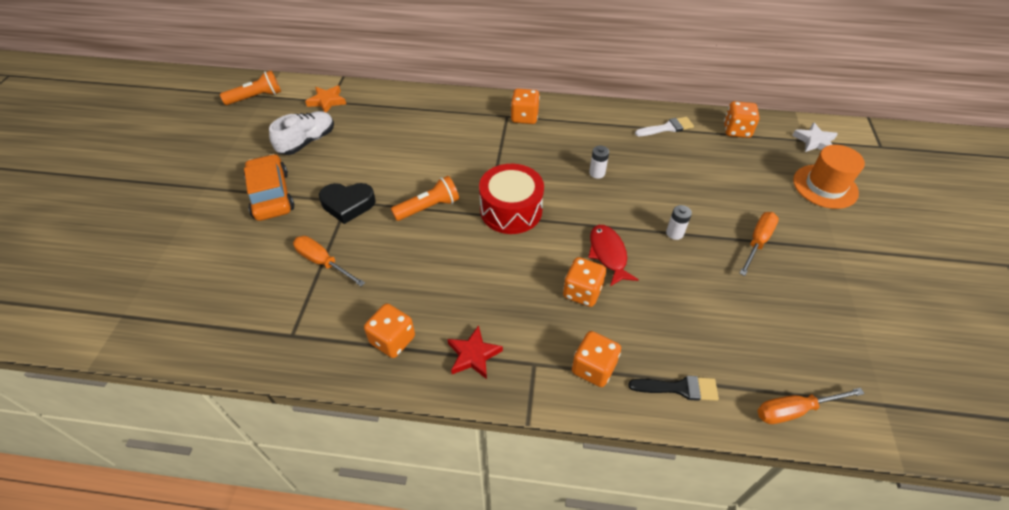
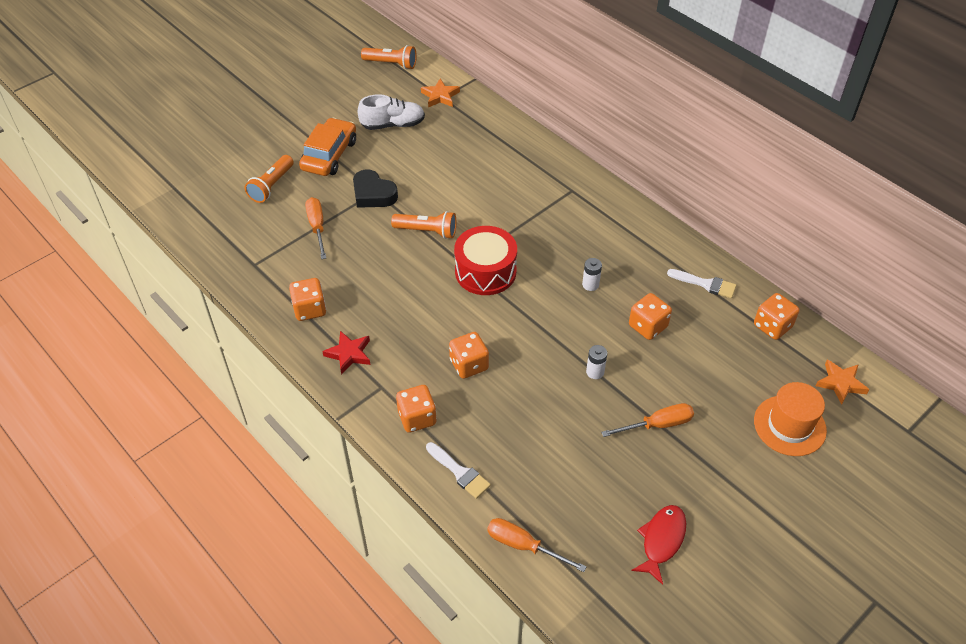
camera: 40 degrees right, 0 degrees up
(237, 252) = (271, 186): none -> orange flashlight
(524, 117) = (586, 200): orange dice -> orange dice (648, 326)
(608, 254) = (521, 352): red fish -> red fish (661, 540)
(679, 388) = (460, 472): black brush -> white brush
(814, 141) = (840, 383): white star -> orange star

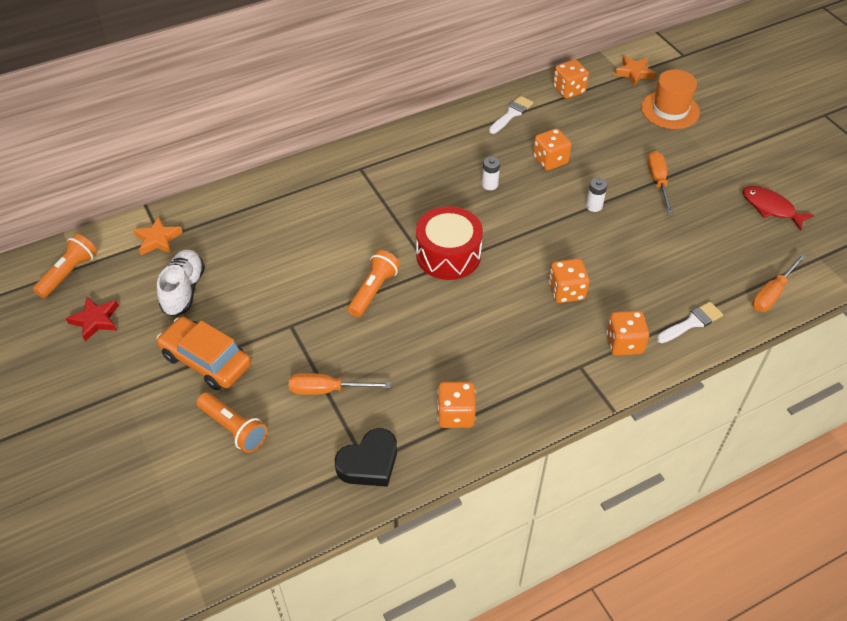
camera: 75 degrees left, 0 degrees up
(349, 354) = (530, 387): red star -> red star (95, 320)
(373, 194) = (294, 328): black heart -> black heart (369, 463)

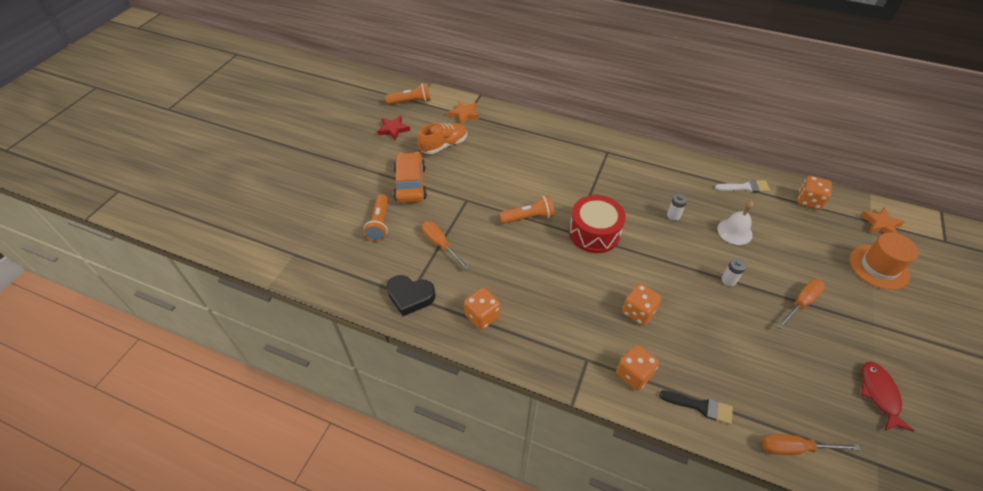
camera: 50 degrees right, 0 degrees up
(184, 290) = (444, 145): white shoe -> orange shoe
(550, 160) = (734, 231): orange dice -> white bell
(692, 322) = (700, 407): white brush -> black brush

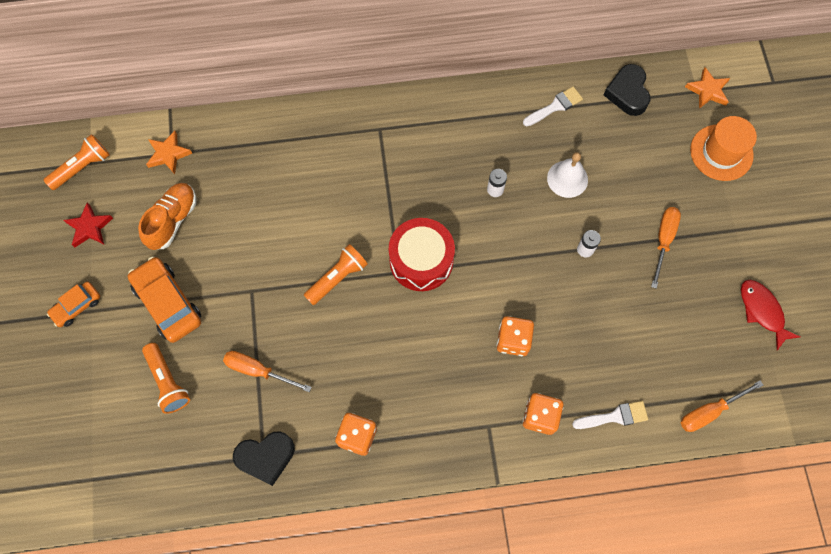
camera: 30 degrees left, 20 degrees up
(356, 163) = (77, 306): none -> orange car
(700, 407) = (615, 416): black brush -> white brush
(809, 201) = (627, 93): orange dice -> black heart

